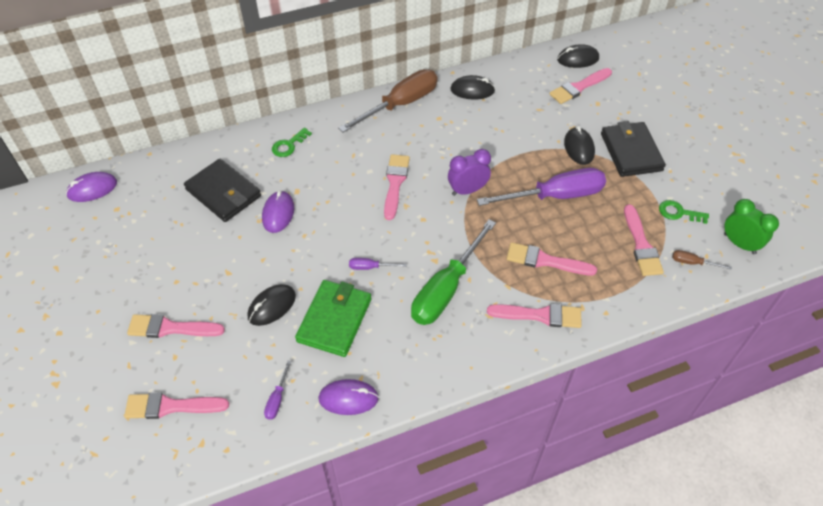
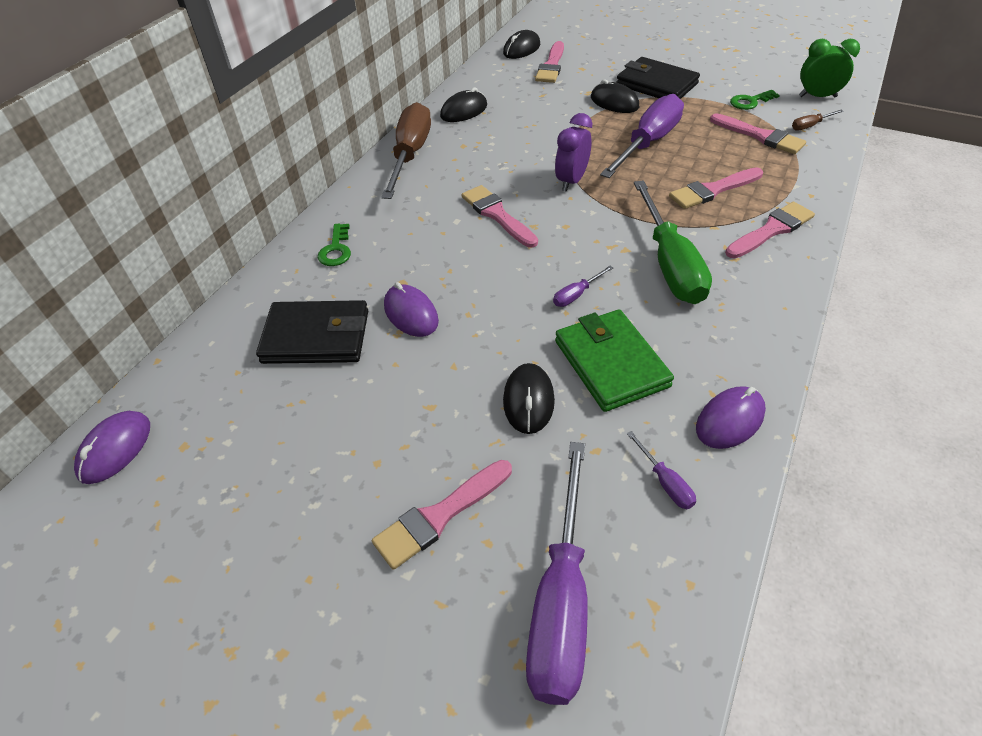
camera: 40 degrees left, 5 degrees down
(171, 406) = (561, 600): pink brush -> purple screwdriver

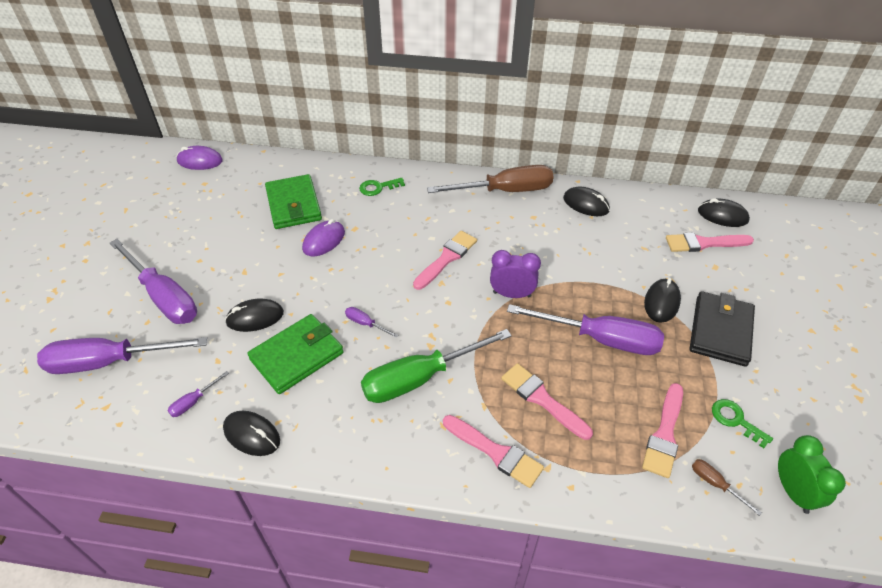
camera: 70 degrees right, 0 degrees up
(316, 337) = (293, 205): black wallet -> green wallet
(439, 516) = (163, 296): pink brush -> purple screwdriver
(730, 420) = (252, 435): purple mouse -> black mouse

